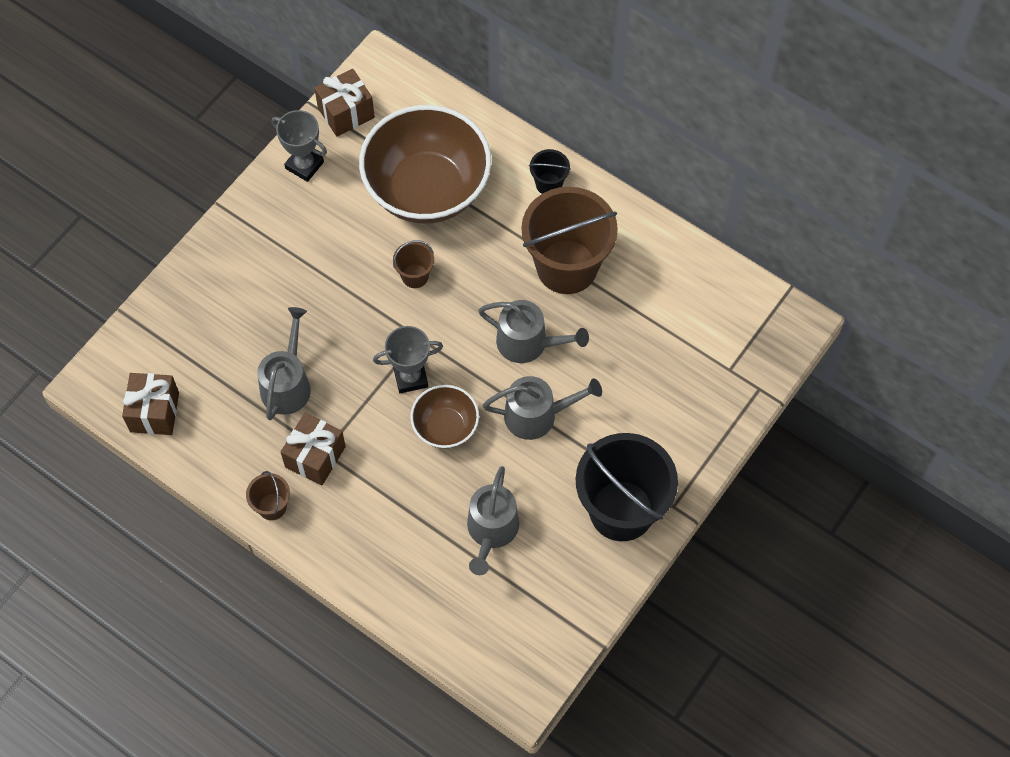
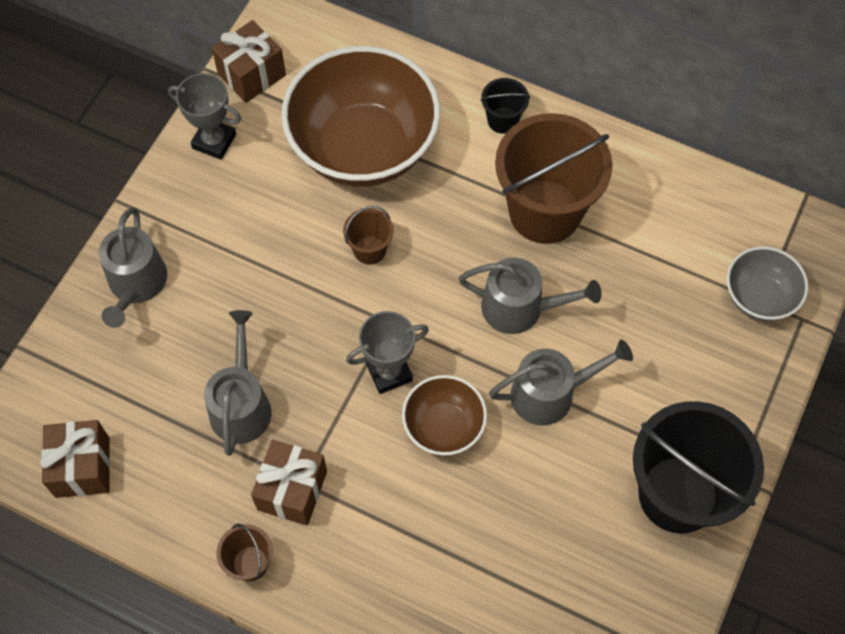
camera: 10 degrees left, 0 degrees up
(491, 530) = (527, 547): grey watering can -> grey watering can (136, 284)
(728, 365) = (759, 297): none -> grey bowl

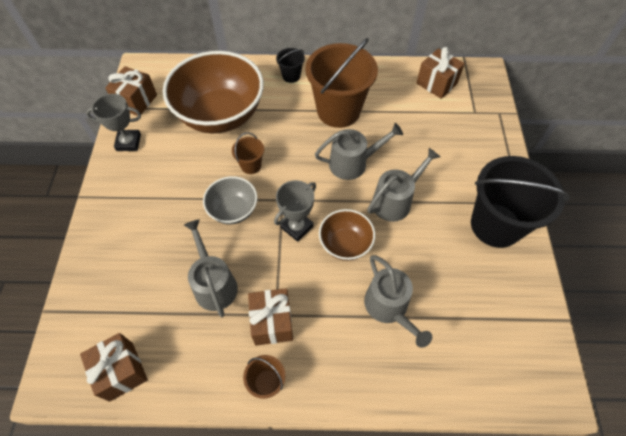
camera: 25 degrees left, 5 degrees down
(136, 284) = (112, 240): grey watering can -> grey watering can (389, 307)
(730, 226) = (436, 83): none -> brown gift
(759, 297) = (472, 111): grey bowl -> grey bowl (233, 210)

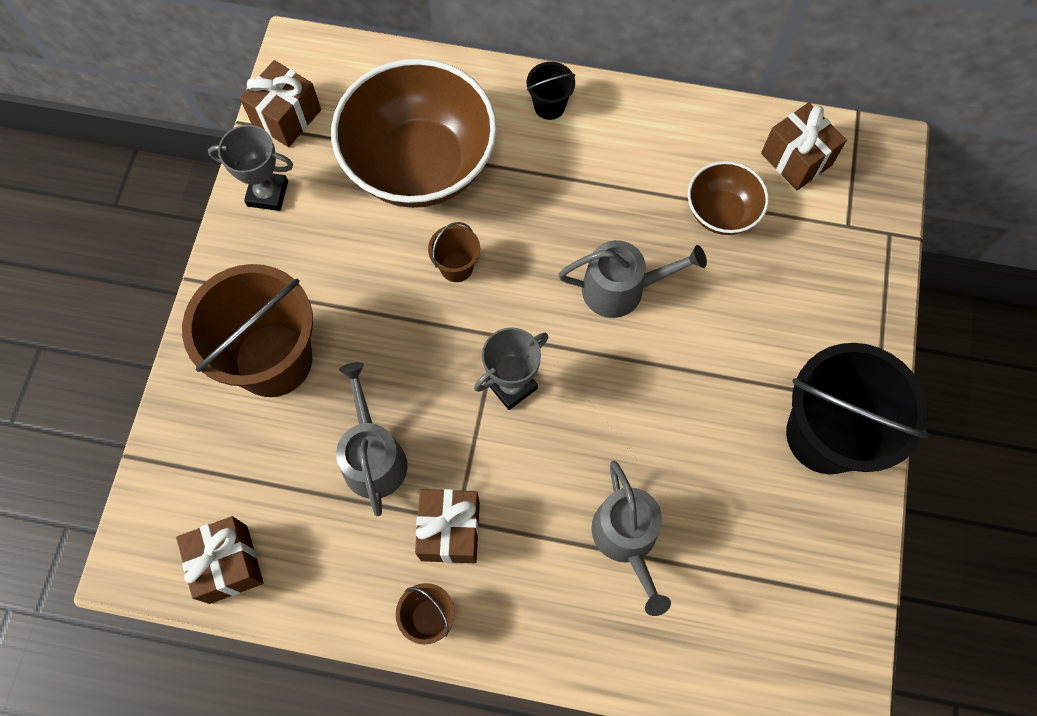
camera: 10 degrees right, 10 degrees up
(233, 210) = (418, 341): grey bowl -> none
(338, 111) = (617, 187): brown bucket -> brown bucket (273, 360)
(345, 244) = (581, 427): brown bowl -> brown bowl (721, 212)
(395, 201) = (675, 367): grey watering can -> none

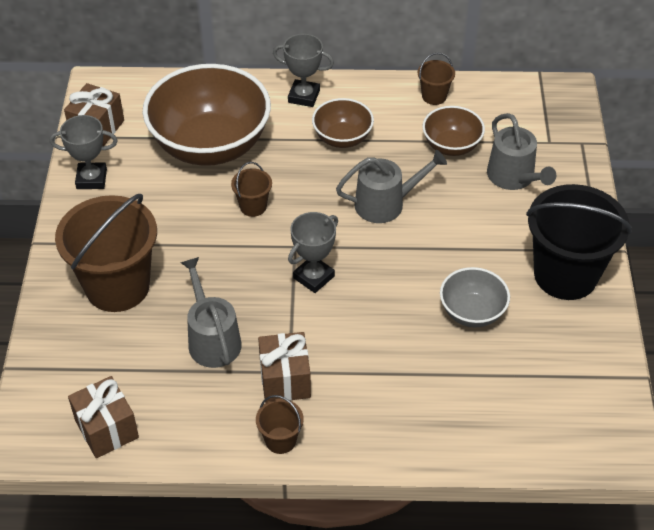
camera: 10 degrees left, 20 degrees down
(549, 106) = (304, 96): black bucket -> grey trophy
(586, 179) = (342, 138): none -> brown bowl
(627, 539) = (427, 364): grey watering can -> grey watering can (514, 177)
(697, 471) = (472, 312): none -> grey bowl
(714, 131) = (434, 96): none -> brown bucket
(796, 159) = (500, 106): brown gift -> none

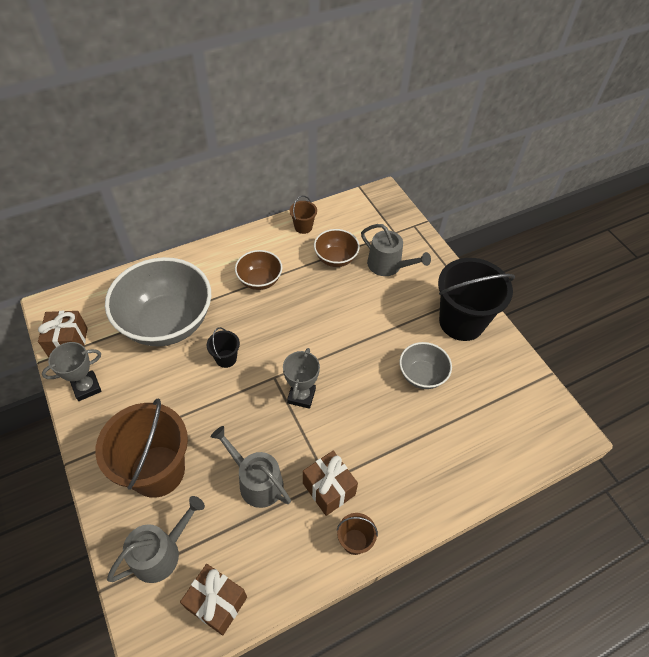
camera: 30 degrees left, 5 degrees up
(210, 145) = (167, 322): brown bowl -> grey bowl
(253, 206) = (226, 358): brown bucket -> black bucket
(304, 96) = (214, 259): grey trophy -> none
(385, 203) = (317, 318): grey watering can -> grey watering can (161, 553)

